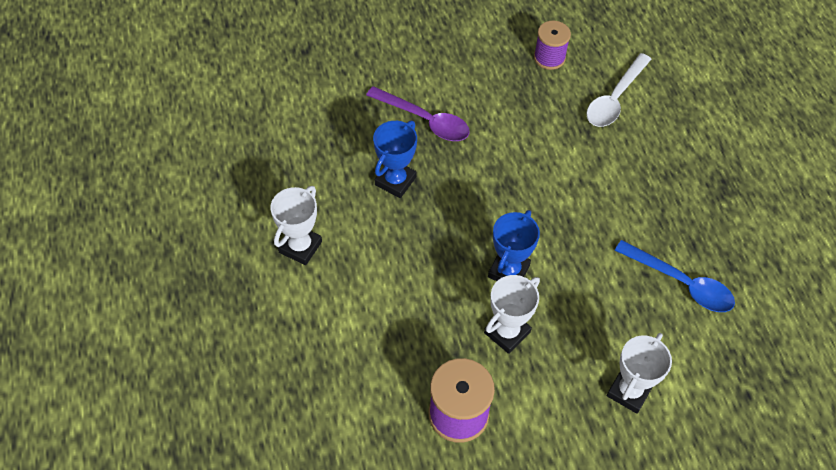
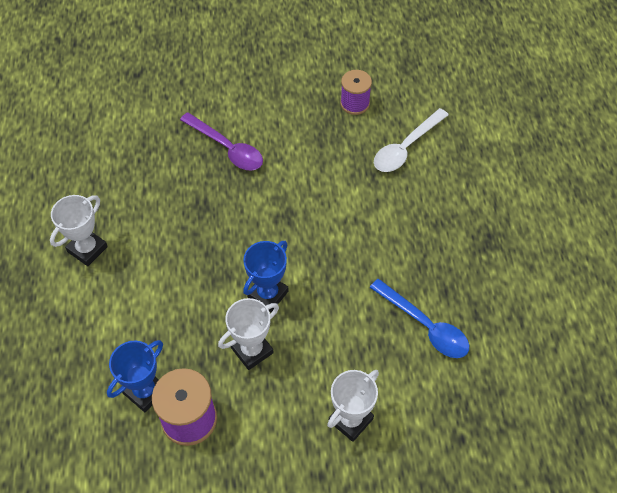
camera: 10 degrees right, 0 degrees up
(395, 181) = (186, 200): blue trophy -> blue trophy (145, 391)

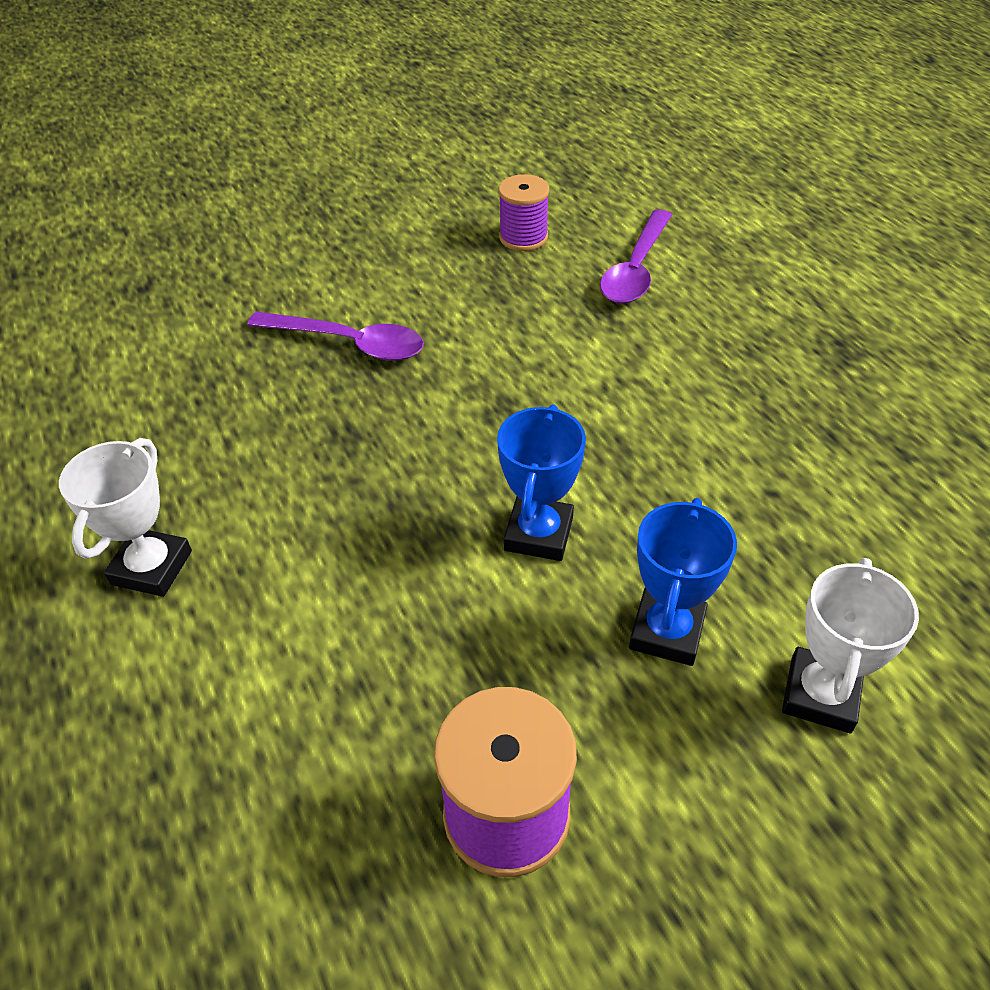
camera: 20 degrees left, 10 degrees down
(145, 391) = (385, 793): blue trophy -> blue trophy (667, 632)
(252, 350) = (563, 637): white trophy -> none
(406, 147) = (636, 269): white spoon -> purple spoon
(425, 325) = (836, 495): blue spoon -> none

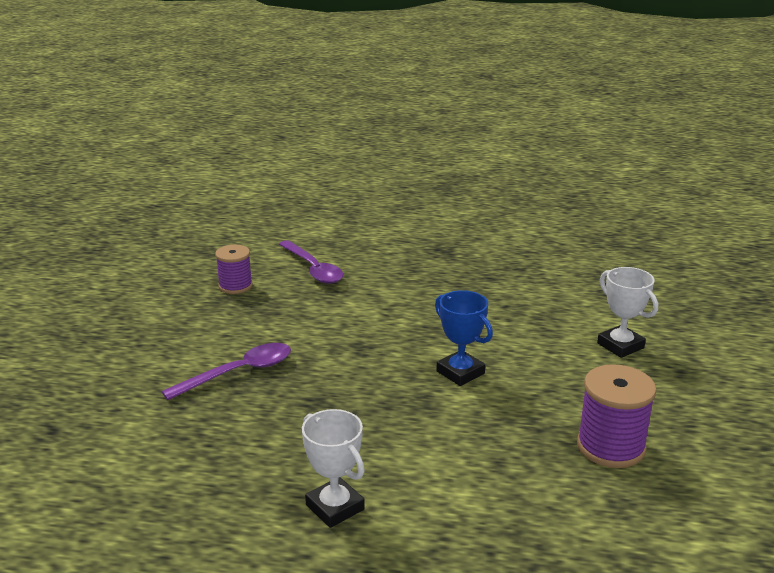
camera: 55 degrees left, 20 degrees down
(667, 632) = (554, 365): blue trophy -> none

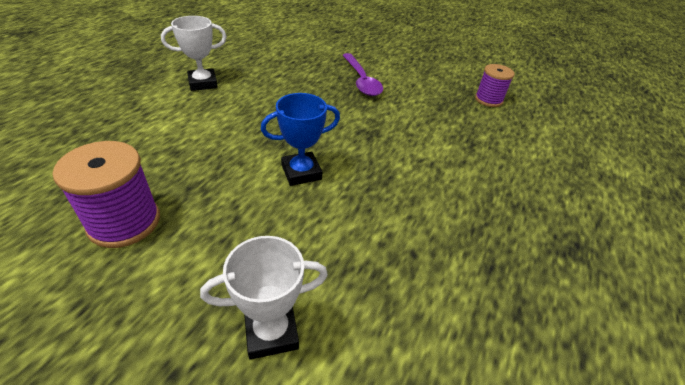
camera: 105 degrees right, 15 degrees up
(313, 269) = (519, 141): purple spoon -> none

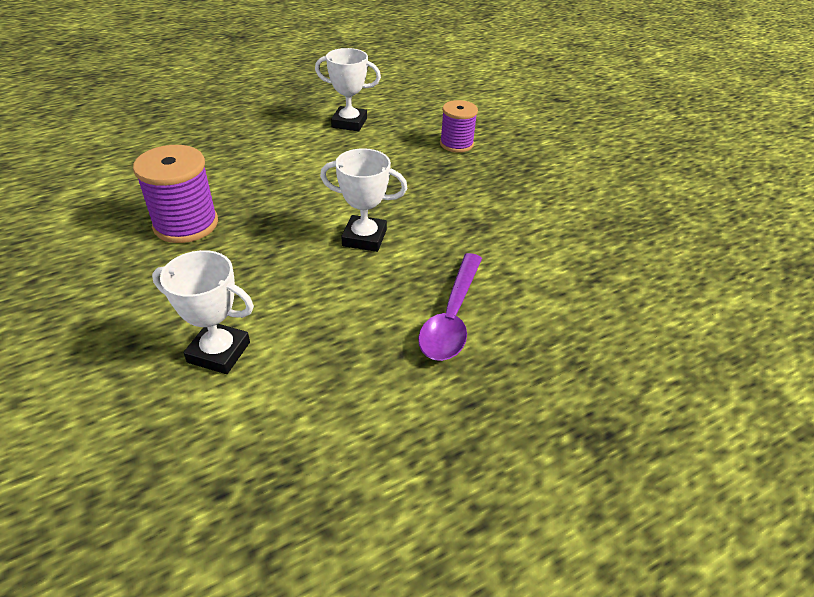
camera: 35 degrees right, 0 degrees up
(301, 172) = (364, 238): blue trophy -> white trophy
(361, 81) = (526, 165): purple spoon -> purple spoon (452, 316)
(488, 100) = (683, 237): purple spool -> purple spool (456, 144)

